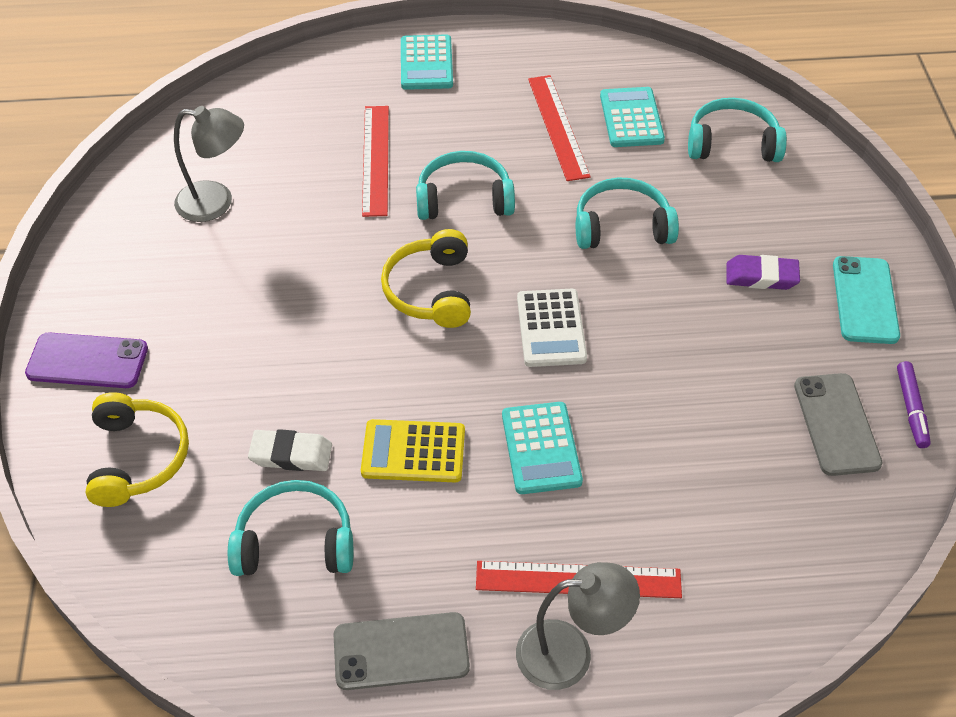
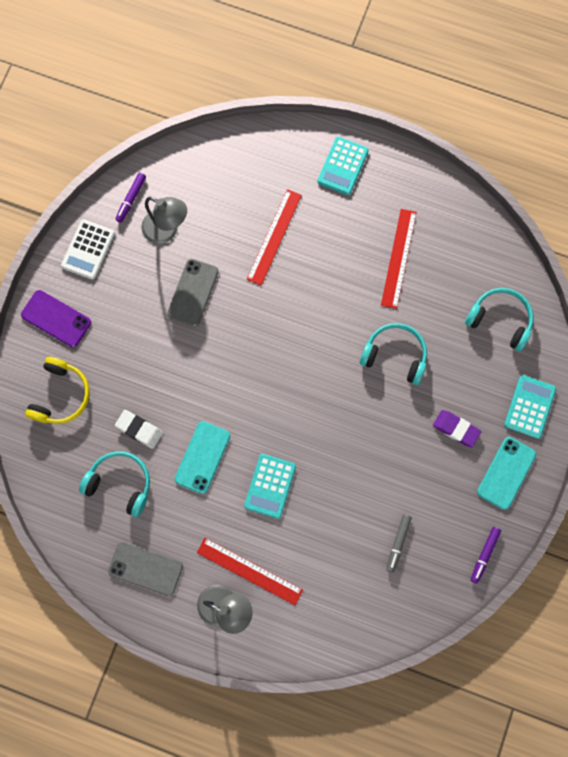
camera: 25 degrees right, 25 degrees up
(146, 186) = (131, 199): none -> purple marker
(413, 452) = (202, 457): yellow calculator -> turquoise phone
(430, 290) = (261, 353): yellow headphones -> none
(464, 198) = (312, 292): turquoise headphones -> none
(551, 328) = (315, 410): white calculator -> white calculator (88, 249)
(631, 118) = (448, 271): turquoise calculator -> turquoise calculator (529, 407)
(780, 445) = (398, 543): none -> grey marker
(836, 424) = (436, 545): grey phone -> grey phone (193, 292)

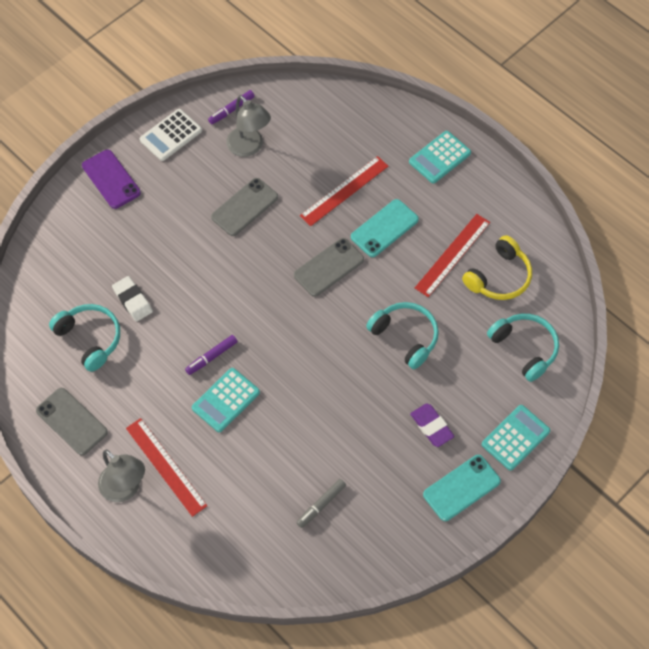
camera: 25 degrees right, 15 degrees down
(61, 395) = (79, 243): yellow headphones -> yellow headphones (499, 277)
(202, 457) = (177, 348): turquoise phone -> turquoise phone (384, 228)
(297, 319) = (329, 267): none -> grey phone
(484, 555) = (401, 554): purple marker -> purple marker (211, 357)

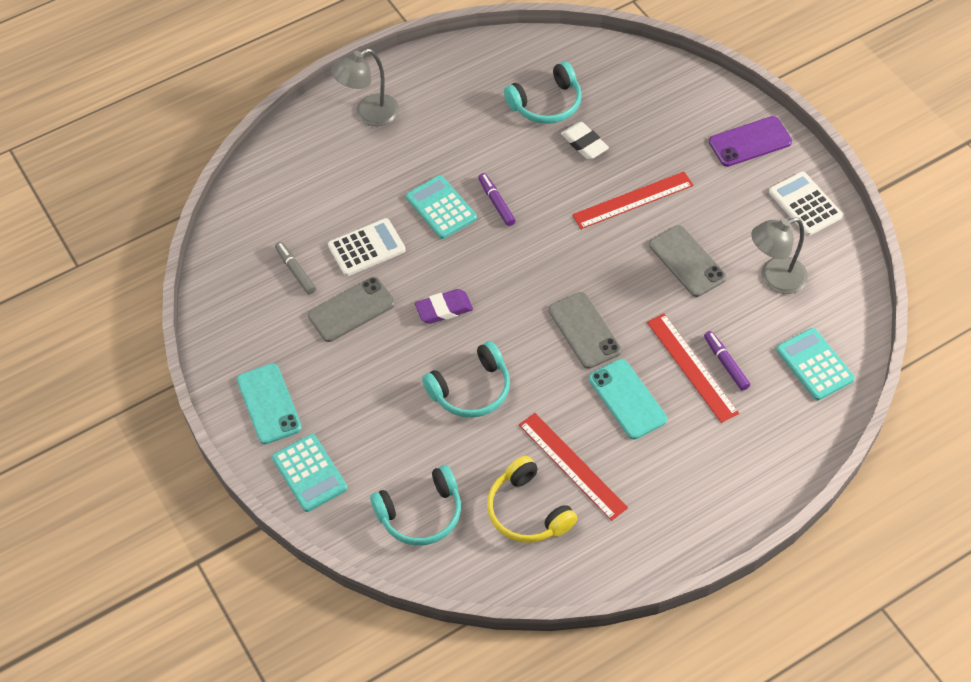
camera: 105 degrees right, 5 degrees down
(72, 421) = (455, 81): grey phone -> grey phone (351, 309)
(132, 300) = (584, 143): white eraser -> white eraser turned 75 degrees clockwise
(166, 466) = (382, 148): red ruler -> red ruler (633, 200)
(231, 110) = (836, 269): purple marker -> purple marker (726, 363)
(283, 451) = (366, 248): none -> white calculator
(431, 426) = (350, 391): purple eraser -> purple eraser (444, 309)
(440, 157) = (725, 485): turquoise calculator -> turquoise calculator (814, 364)

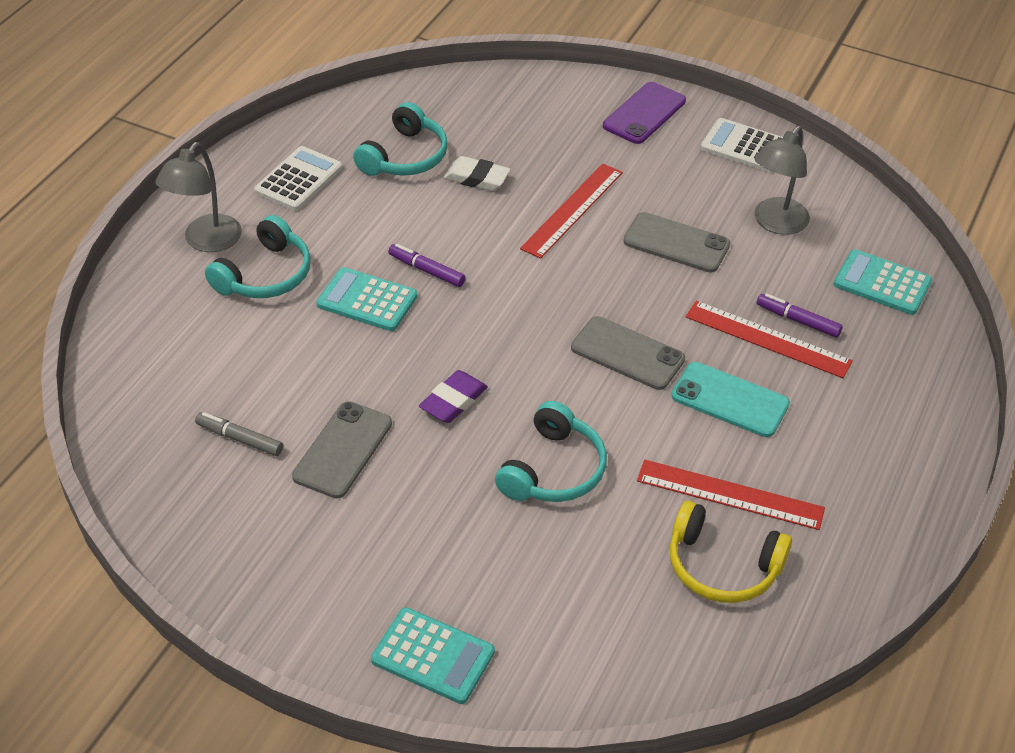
camera: 35 degrees left, 10 degrees down
(269, 404) = (318, 602): turquoise phone -> none
(366, 248) = (310, 377): white calculator -> white calculator (298, 179)
(421, 514) = (605, 632): turquoise headphones -> turquoise headphones (265, 275)

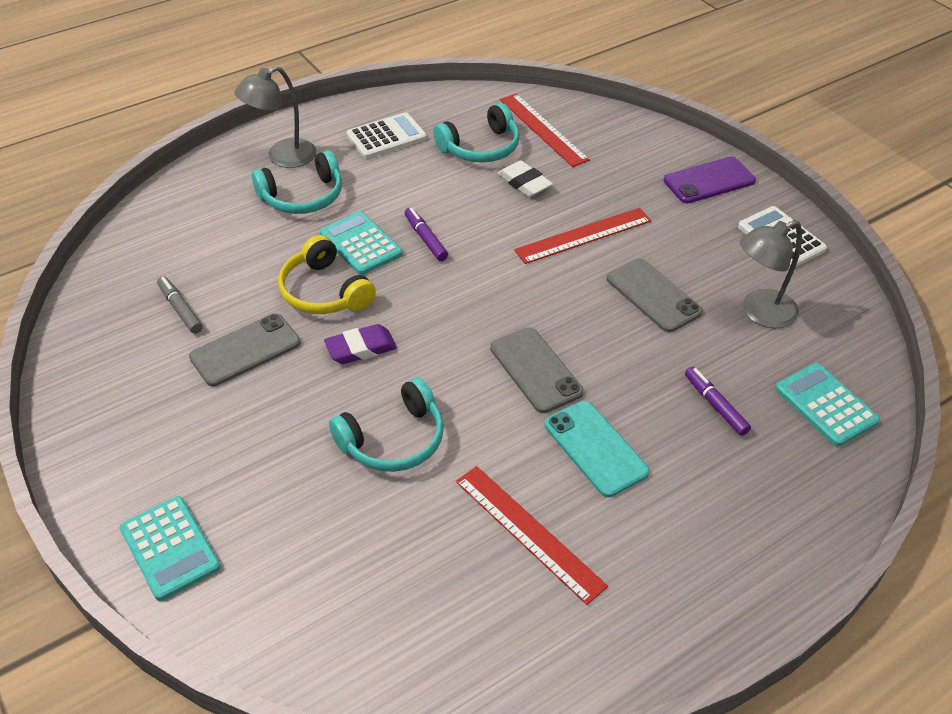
camera: 30 degrees right, 0 degrees up
(722, 566) = (469, 594): yellow headphones -> yellow headphones (324, 292)
(767, 339) = (673, 410): red ruler -> red ruler (543, 129)

